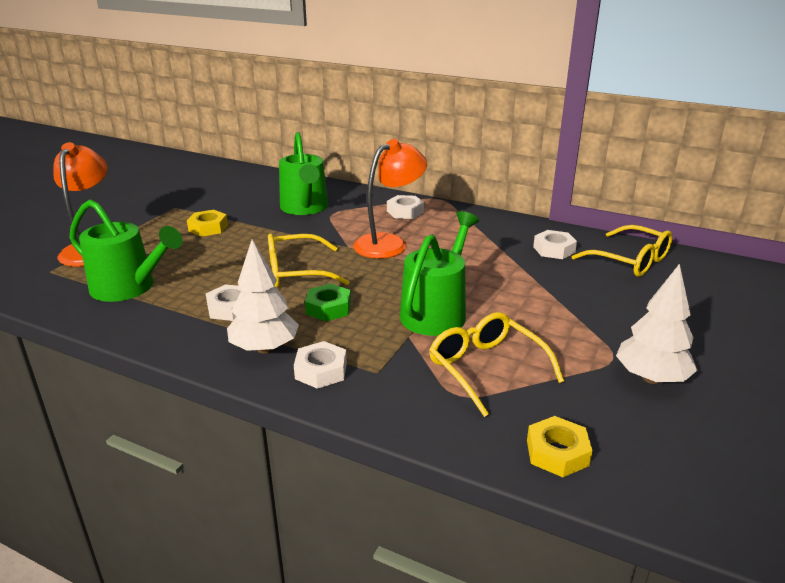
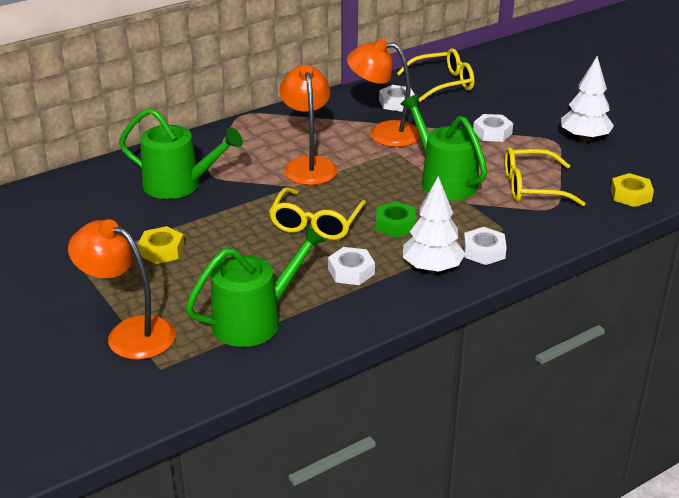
camera: 60 degrees left, 5 degrees up
(405, 212) = (252, 138): white nut -> white nut (492, 132)
(487, 259) = (383, 133): none -> orange lamp

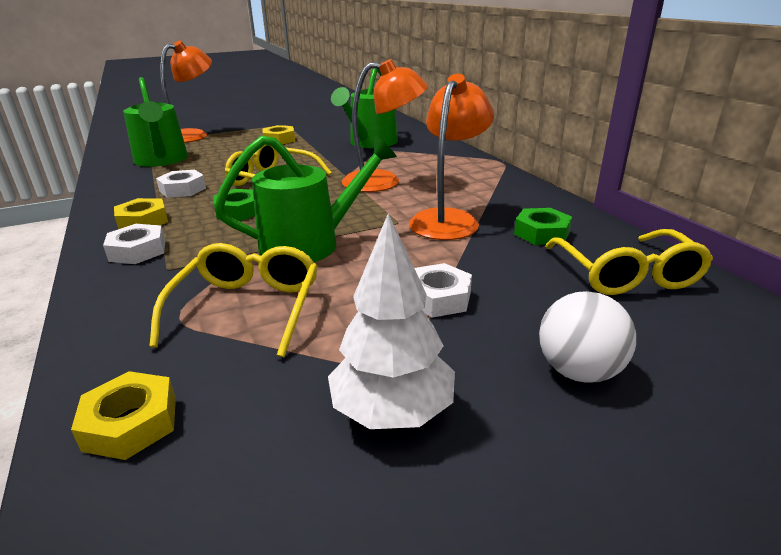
camera: 100 degrees right, 5 degrees down
(396, 103) = (541, 233): white nut -> green nut
(432, 268) = (143, 221): white tree -> yellow nut
(535, 101) = (578, 371): none -> white ball

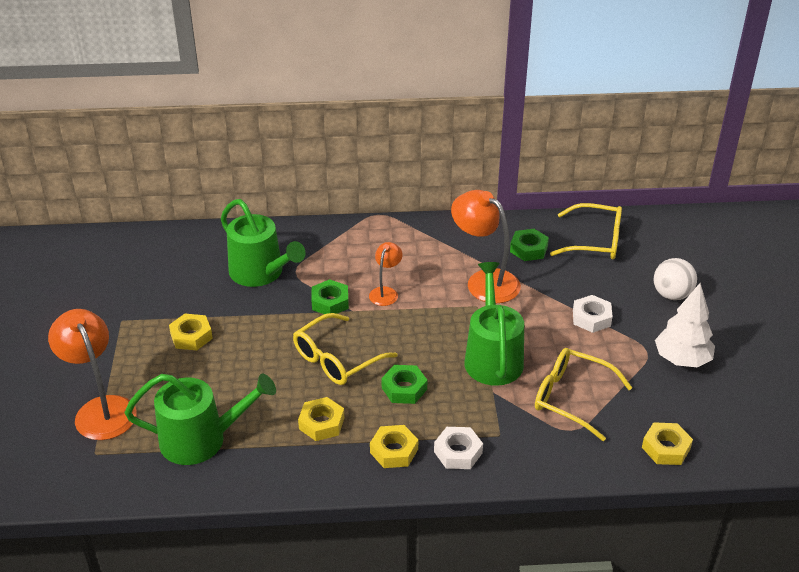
camera: 70 degrees left, 10 degrees up
(182, 189) = (321, 423): white nut -> yellow nut
(351, 167) = (330, 302): none -> green nut
(383, 182) = (385, 292): orange lamp -> orange lamp, size x0.55

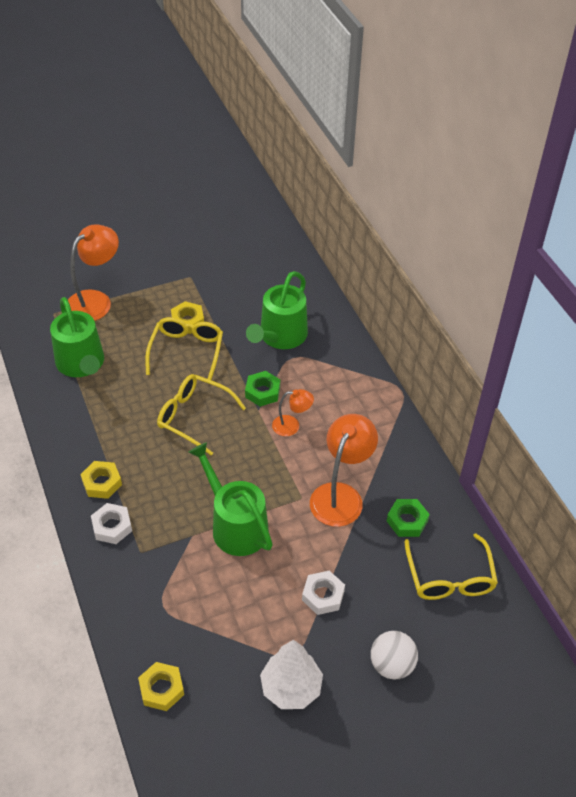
camera: 70 degrees right, 10 degrees up
(321, 423) = (118, 428): yellow nut -> none
(404, 388) = (174, 471): green nut -> none
(492, 357) = (235, 525): green watering can -> green watering can turned 105 degrees counterclockwise
(572, 398) = (203, 599): yellow glasses -> yellow glasses (186, 352)

